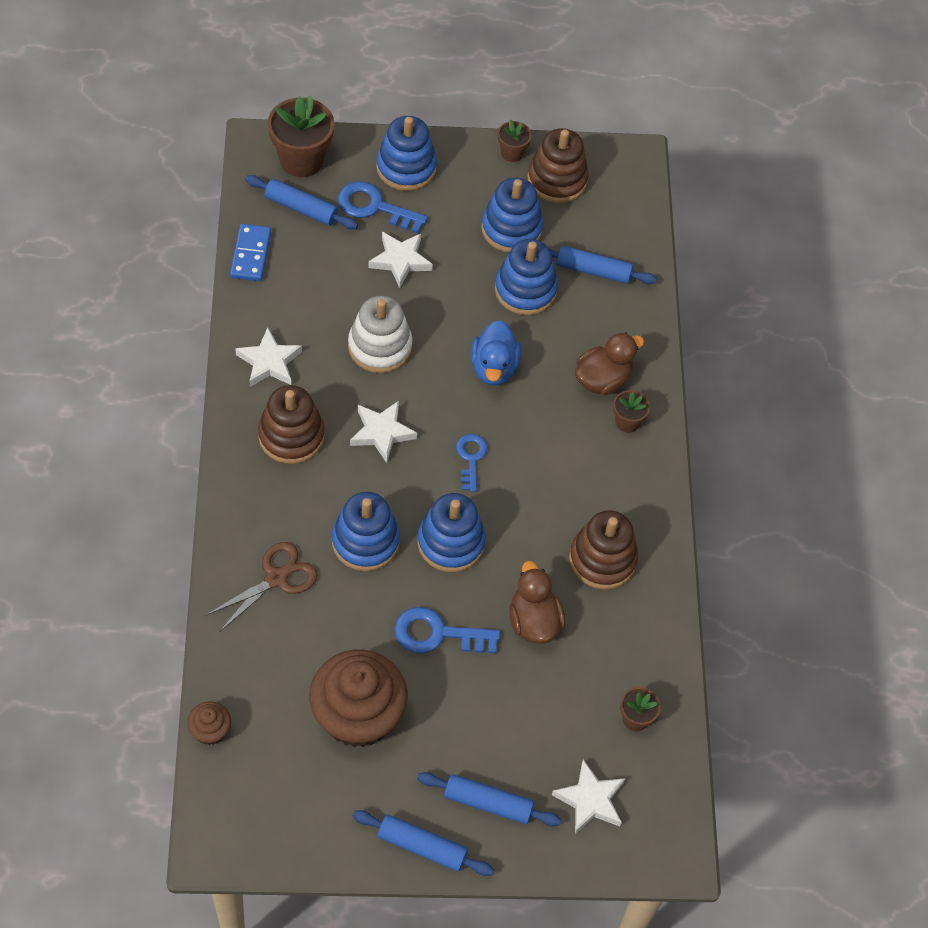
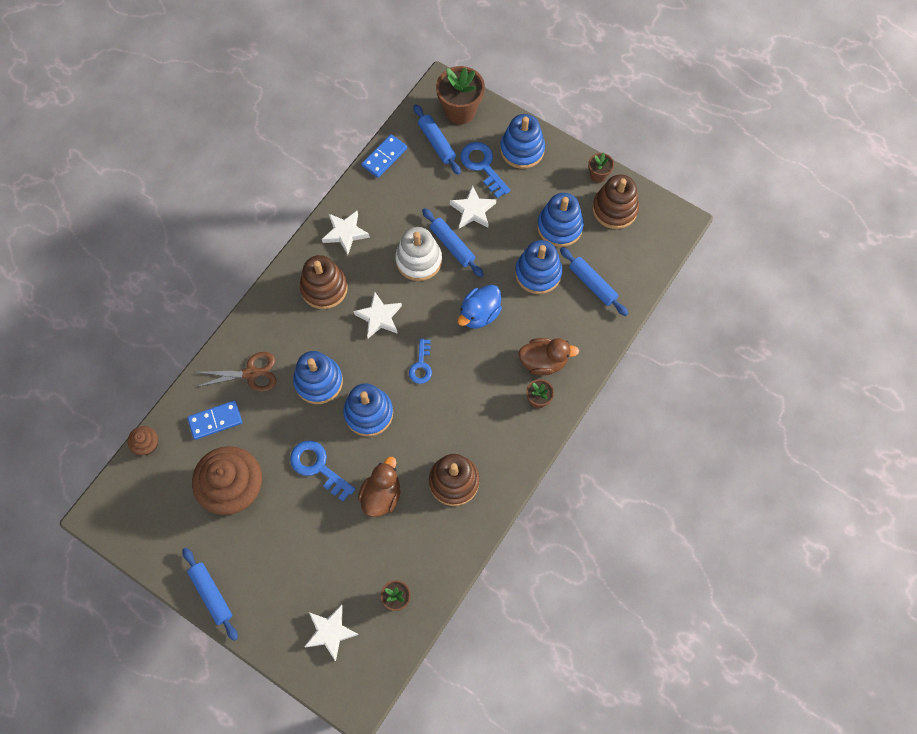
camera: 40 degrees right, 10 degrees up
(274, 655) = (215, 420): none -> blue domino
(471, 458) = (421, 365): blue key -> blue key turned 150 degrees clockwise
(488, 803) = (269, 593): blue rolling pin -> blue rolling pin (452, 245)

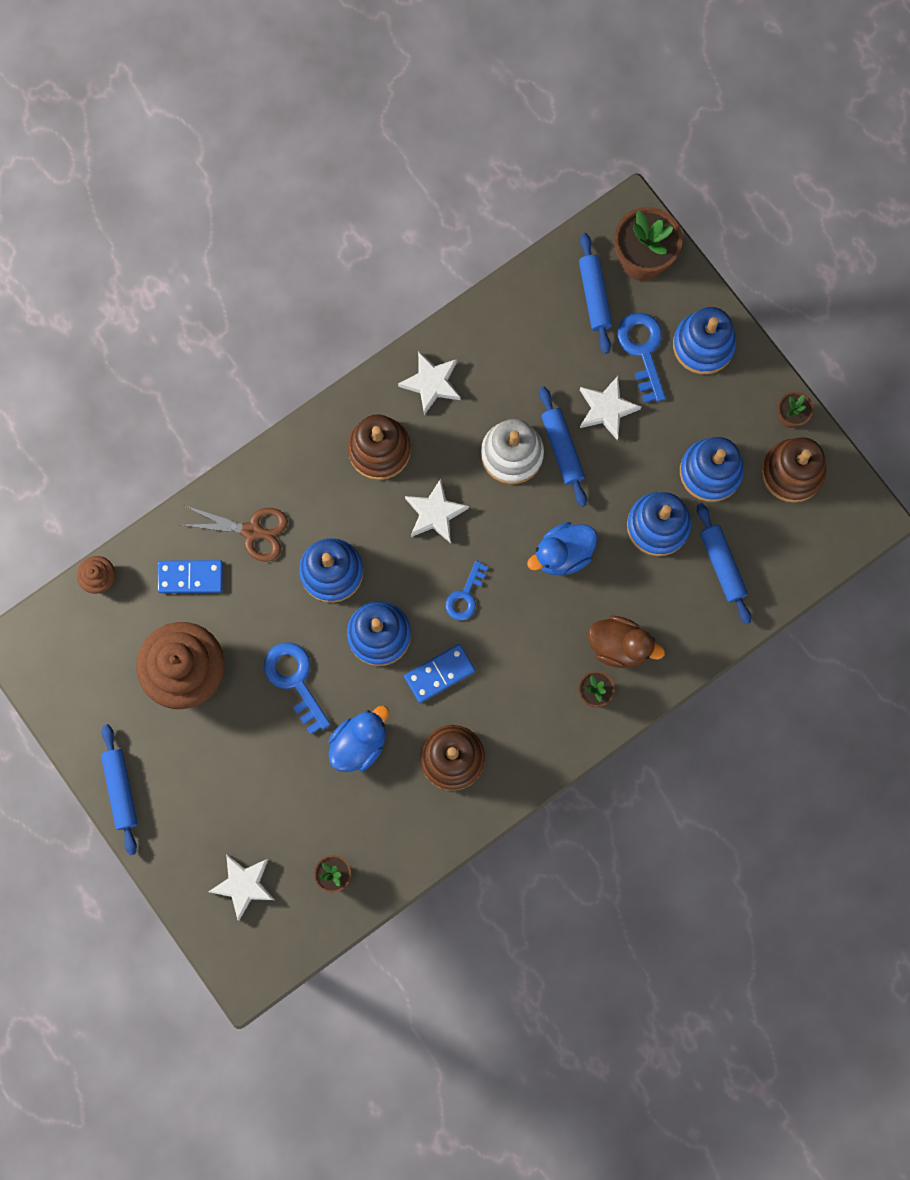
camera: 20 degrees right, 10 degrees up
(381, 495) = (359, 743): brown duck -> blue duck
(384, 157) = (518, 293): blue domino -> blue domino (439, 673)

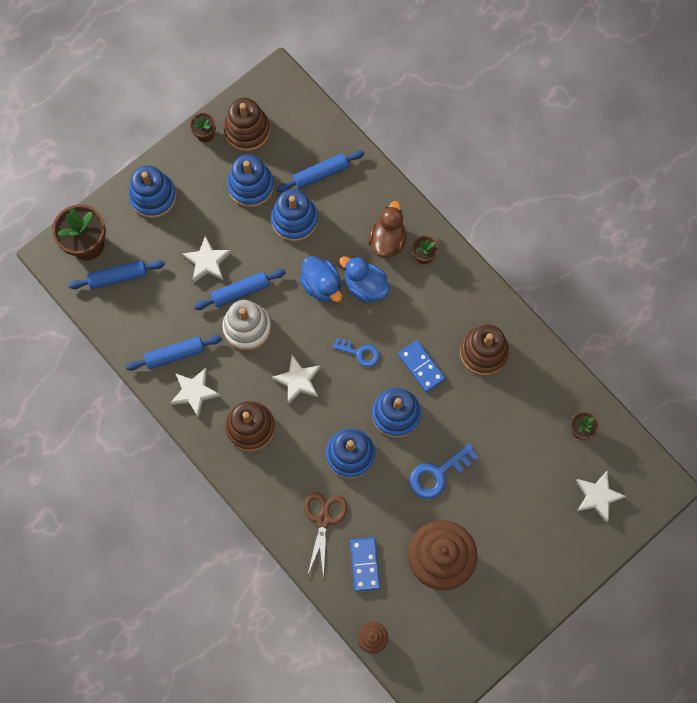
camera: 95 degrees left, 5 degrees down
(121, 790) = (538, 600): blue rolling pin -> blue rolling pin (175, 354)
(359, 743) = (480, 421): blue duck -> blue duck (365, 286)
(642, 350) = (159, 239): blue key -> none

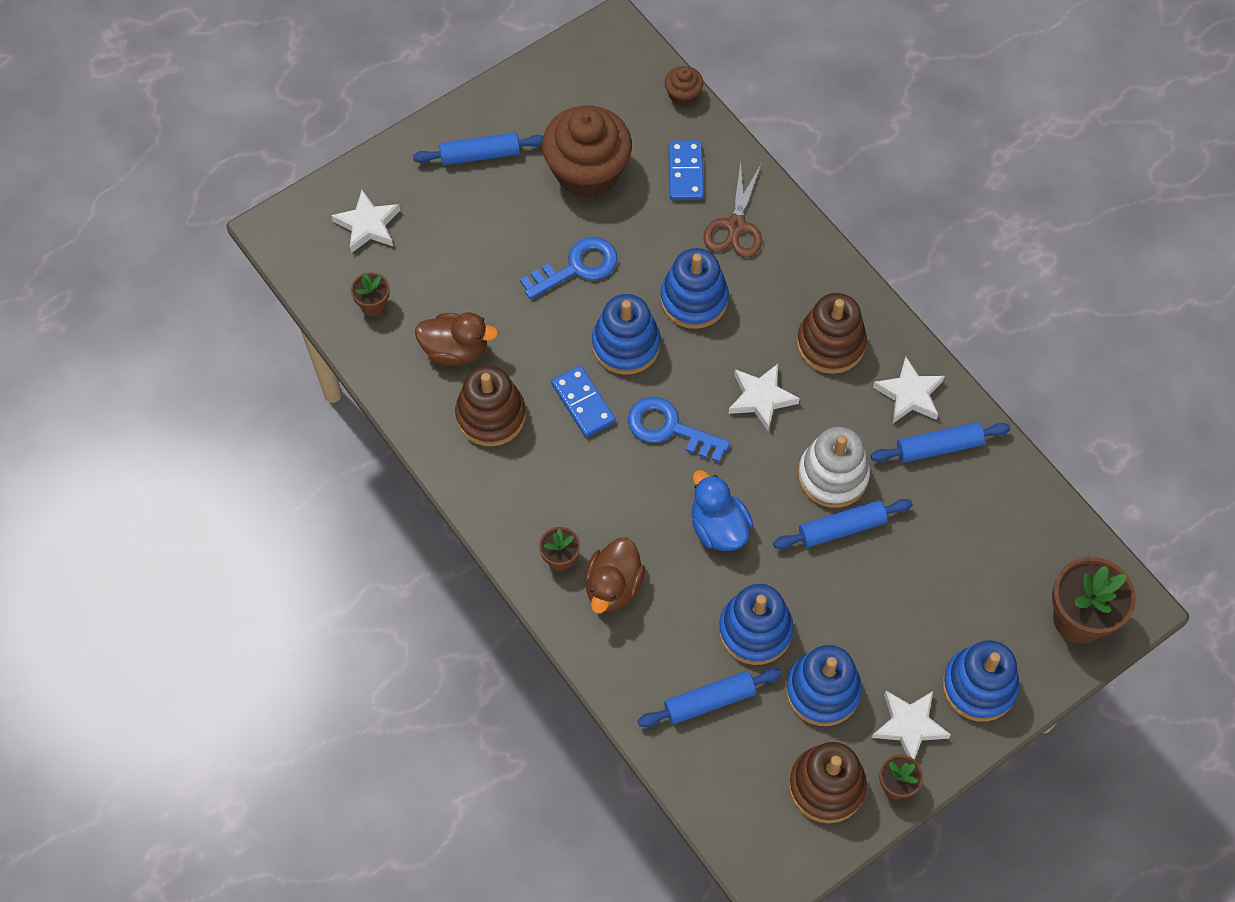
camera: 175 degrees left, 10 degrees down
(118, 277) = (1028, 565): blue rolling pin -> blue rolling pin (480, 155)
(207, 262) = (892, 576): white star -> white star (909, 726)
(360, 353) = (669, 428): blue key -> blue key, size x1.52
(365, 286) = (653, 521): blue duck -> none
(516, 399) = (455, 350): none -> brown duck

